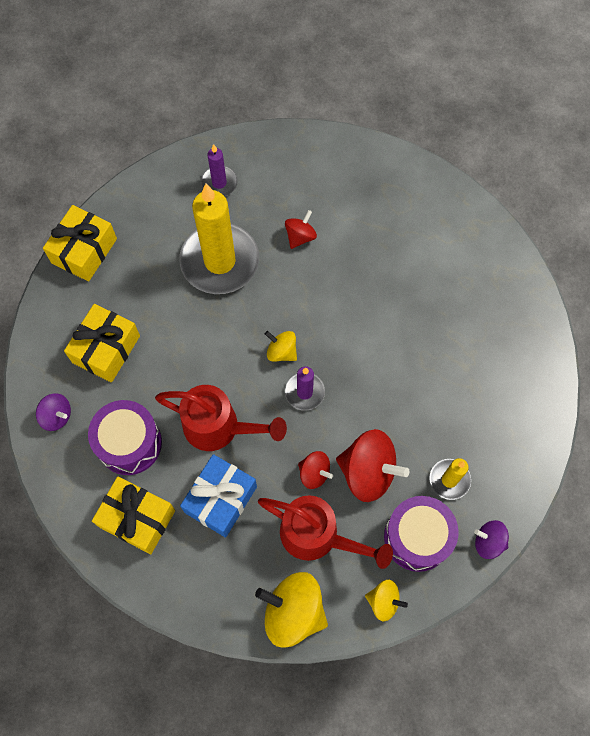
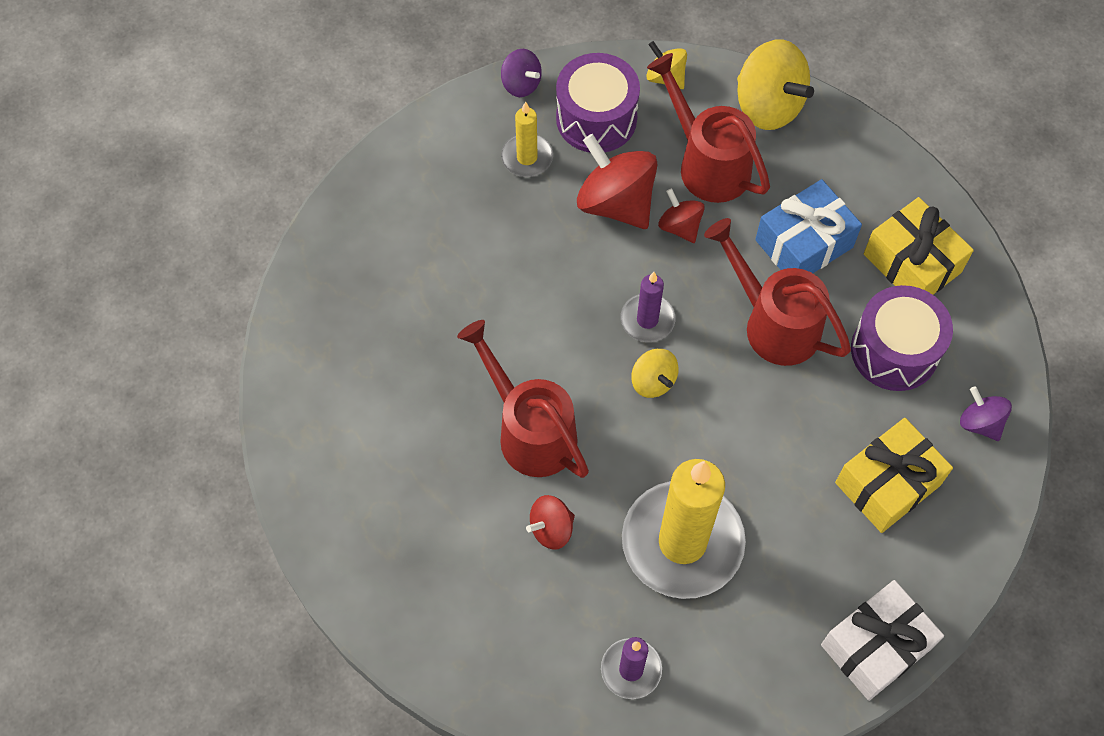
camera: 155 degrees left, 5 degrees down
(84, 251) = (876, 646): yellow gift -> white gift
(342, 287) = (530, 430): none -> red watering can

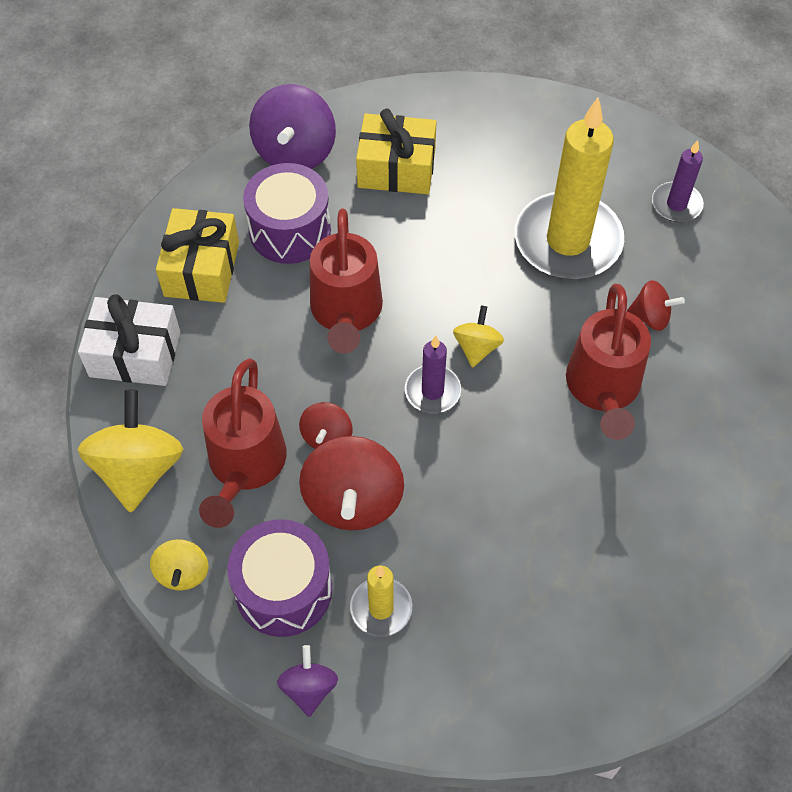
camera: 135 degrees left, 5 degrees down
(804, 244) = (255, 345): blue gift -> none
(876, 646) = (510, 105): white gift -> white gift (135, 354)
(980, 422) = (295, 152): purple spinning top -> purple spinning top, size x1.84

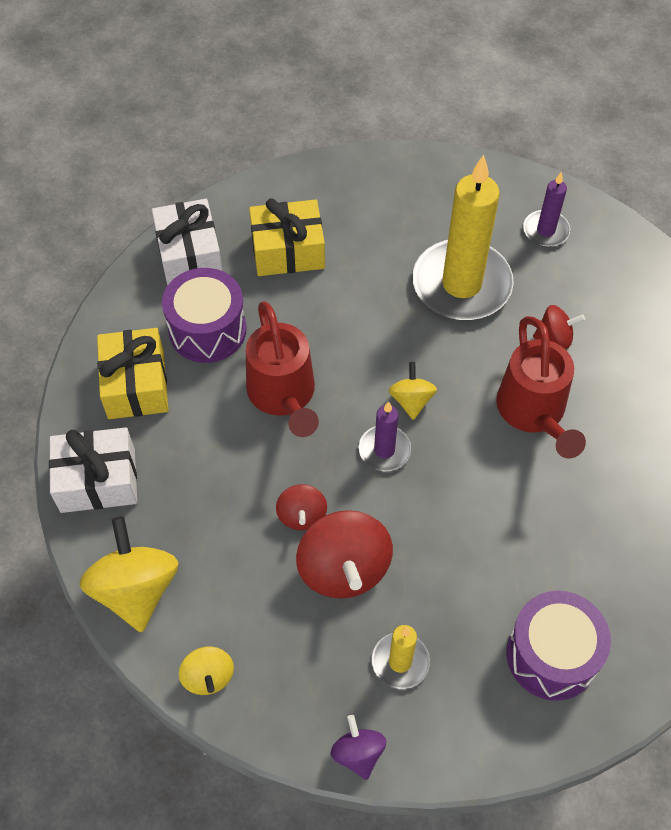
camera: 15 degrees left, 0 degrees up
(244, 466) = (234, 562): red watering can -> none
(283, 589) = (306, 668): purple drum -> purple drum (551, 655)
(295, 152) = (189, 255): purple spinning top -> white gift

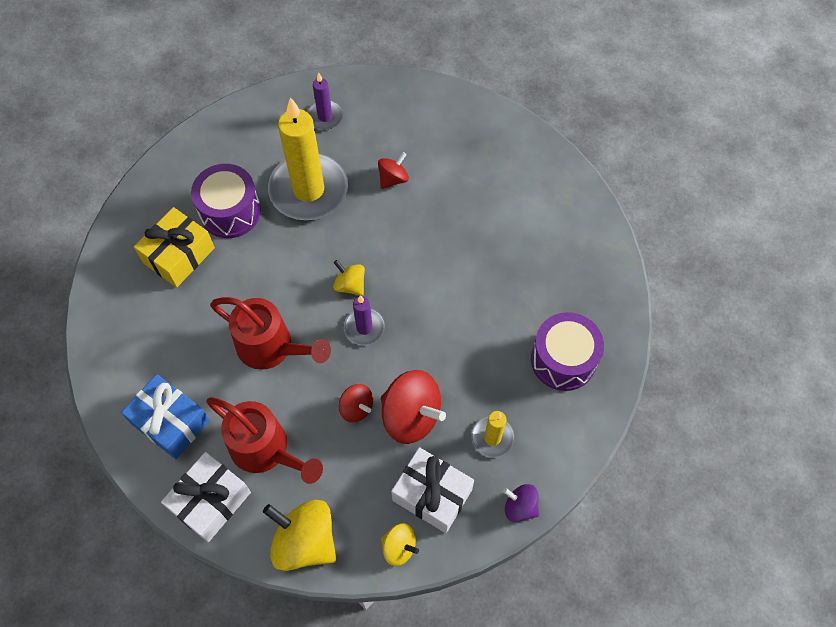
camera: 45 degrees left, 5 degrees up
(136, 385) = (170, 422): yellow gift -> blue gift
(189, 255) = (116, 311): white gift -> white gift (432, 495)
(207, 330) = (180, 348): purple drum -> purple drum (230, 211)
(533, 412) = (424, 233): red watering can -> red watering can (266, 450)

